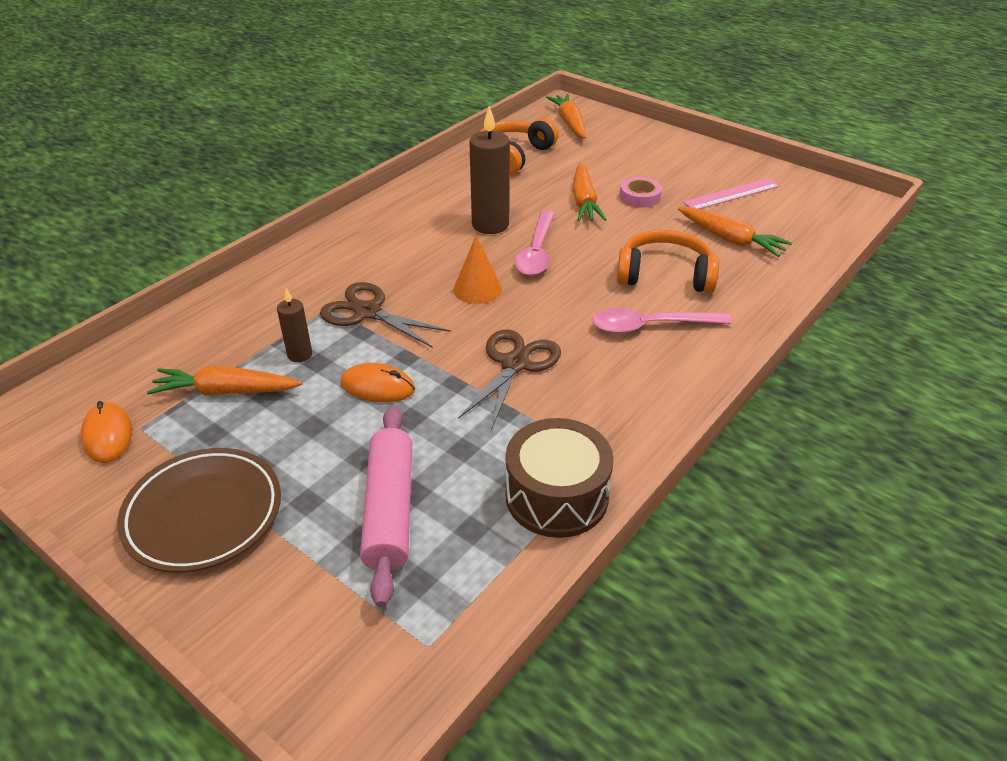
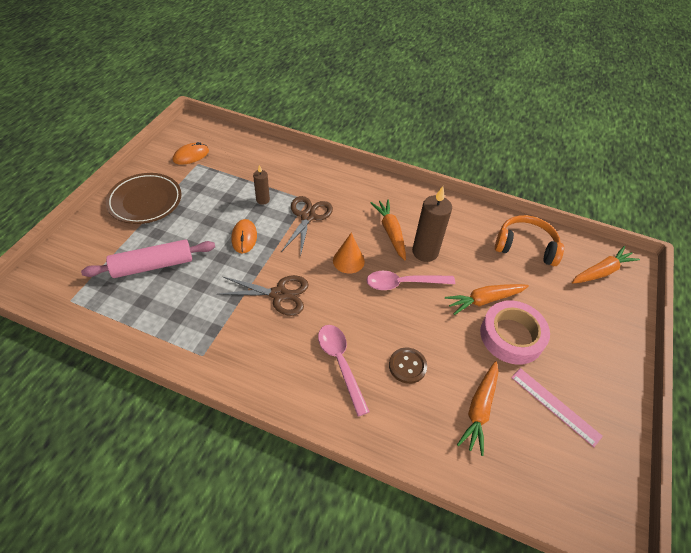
camera: 70 degrees right, 10 degrees up
(226, 391) = (228, 182): orange carrot -> orange carrot (390, 232)
(556, 496) = (169, 335): brown drum -> none
(640, 197) = (511, 336): pink tape -> pink tape, size x1.85
(665, 275) = (407, 366): orange headphones -> brown button

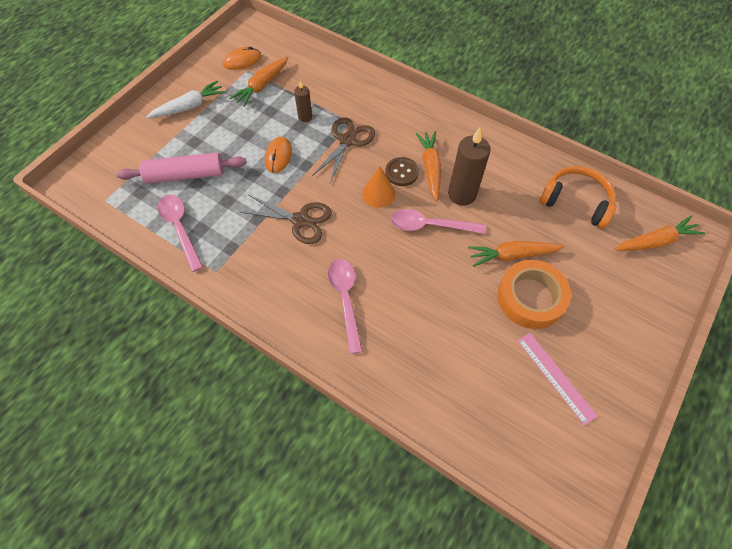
camera: 15 degrees right, 10 degrees up
(145, 201) = (189, 107): brown plate -> white carrot
(156, 318) = (180, 228): none -> pink spoon
(407, 366) = (412, 312): brown button -> brown button (402, 172)
(479, 409) = (474, 367): orange carrot -> orange carrot (262, 86)
(511, 336) = (530, 298): pink tape -> orange tape

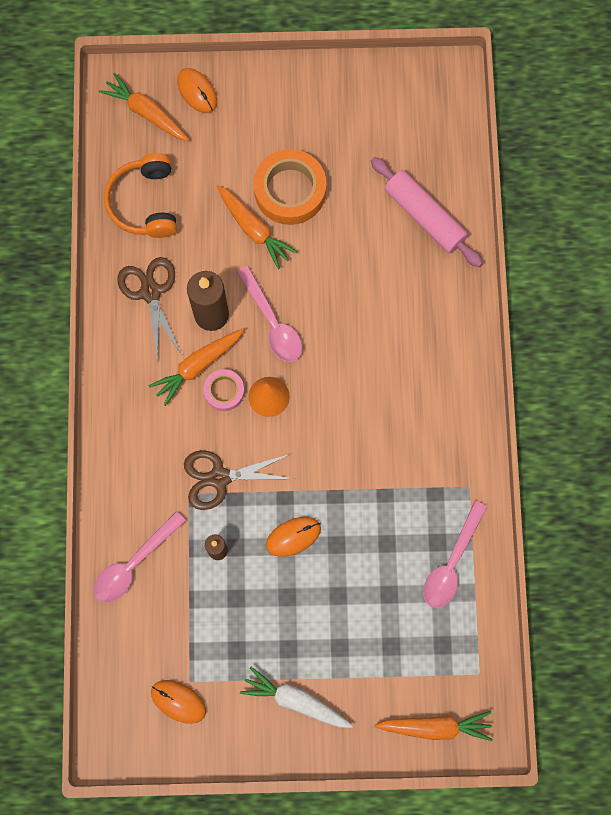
camera: 125 degrees left, 15 degrees up
(185, 175) = (388, 616): pink rolling pin -> pink rolling pin (424, 216)
(262, 86) = (203, 641): orange carrot -> orange carrot (435, 726)
(301, 220) = (356, 450): brown scissors -> brown scissors (151, 292)
(345, 299) = (408, 347): pink spoon -> pink spoon (133, 564)
(402, 172) = (224, 391): brown button -> pink tape
(555, 377) = (354, 135): pink ruler -> none
(659, 284) = (197, 91): none -> orange mouse

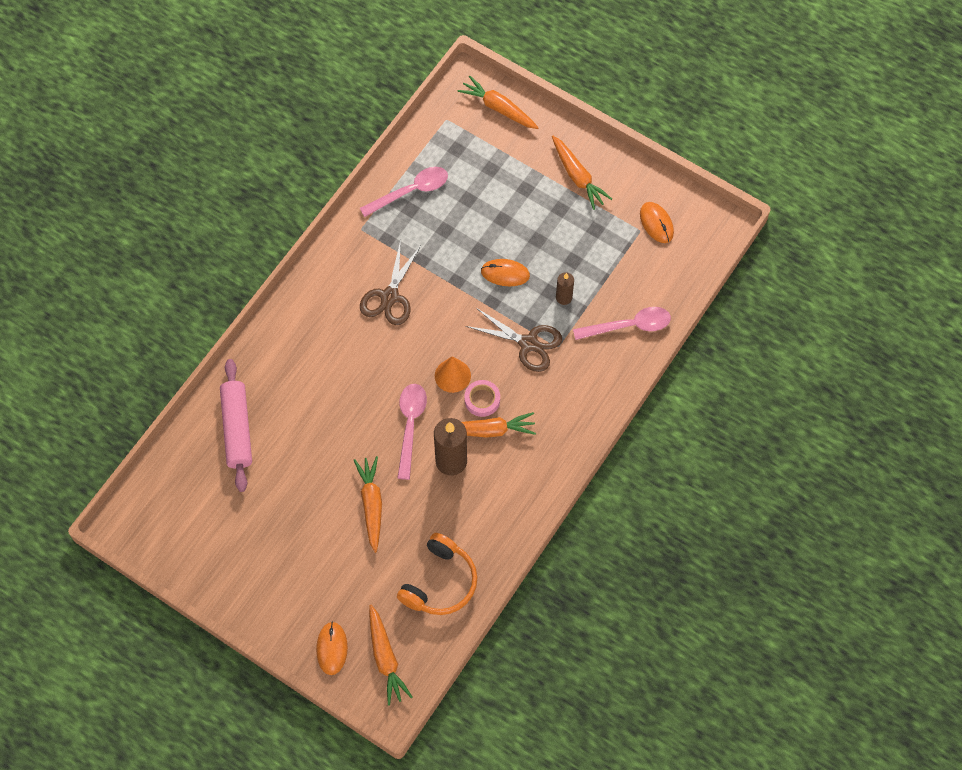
camera: 145 degrees left, 10 degrees down
(151, 292) = (484, 508): brown scissors -> brown scissors (389, 297)
(290, 191) = (321, 516): orange tape -> none
(295, 700) = (577, 176): white carrot -> orange carrot

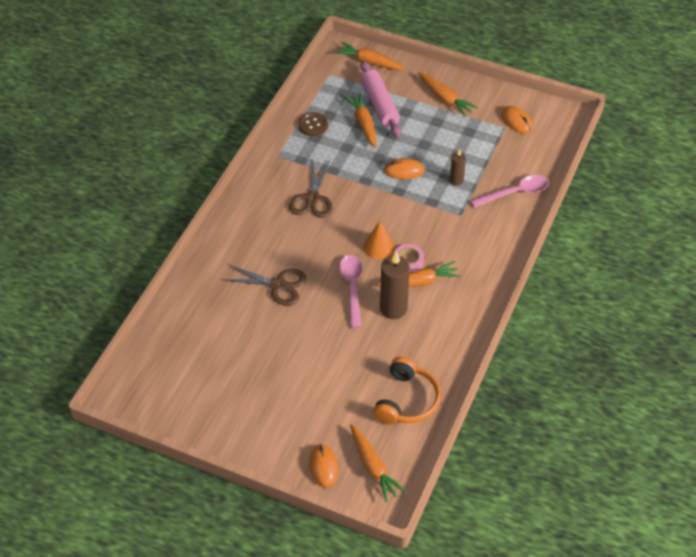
camera: 10 degrees left, 15 degrees down
(237, 429) = (203, 311): pink rolling pin -> pink rolling pin (380, 105)
(371, 504) = (333, 350): orange carrot -> orange carrot (363, 124)
(411, 191) = (313, 125): pink spoon -> brown button
(528, 344) = (436, 216): brown scissors -> brown scissors (278, 285)

